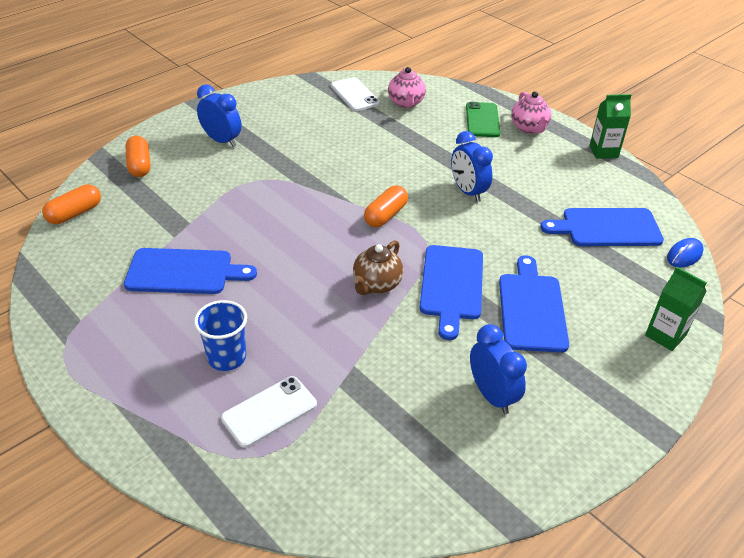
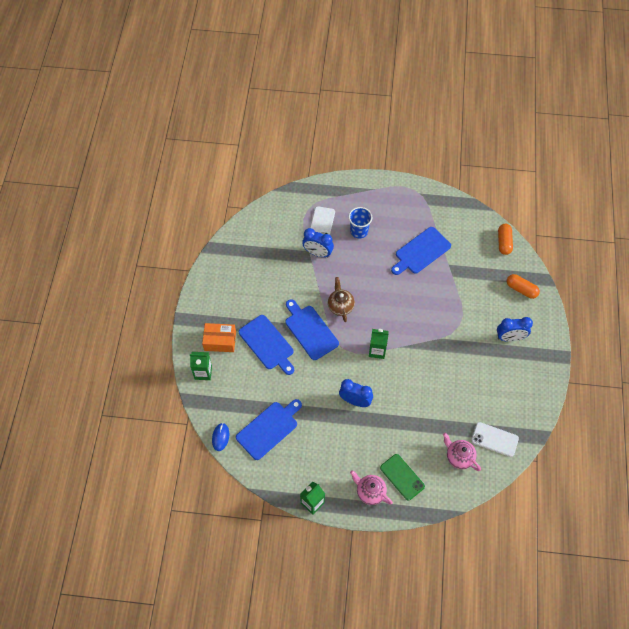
camera: 140 degrees right, 20 degrees up
(385, 215) = (377, 350): orange capsule -> green carton
(492, 395) = (252, 288): blue clock -> blue clock (317, 253)
(608, 357) = (220, 341): none -> orange box

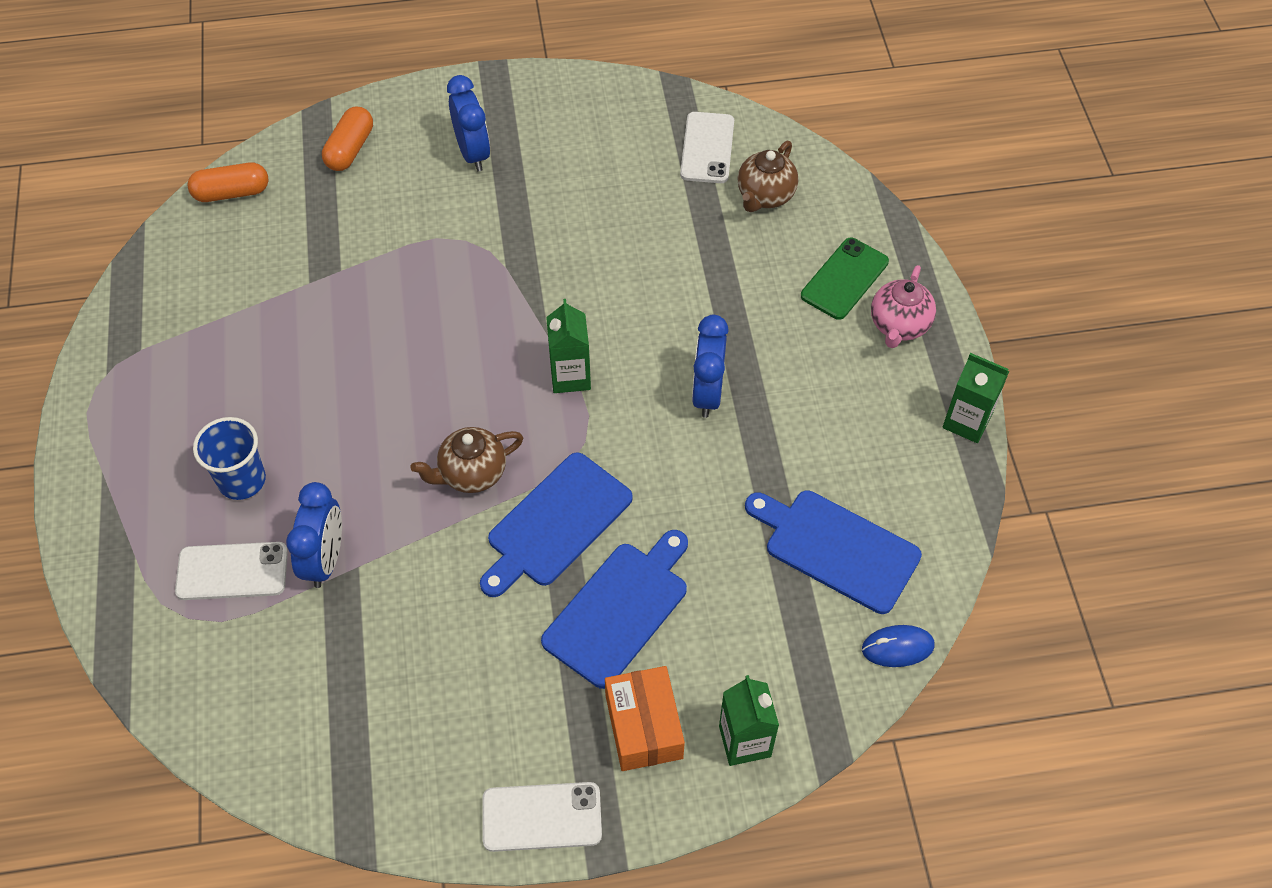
camera: 105 degrees left, 5 degrees down
(199, 302) = (542, 817): none -> white phone
(421, 252) = (283, 340): blue cutting board -> none
(459, 457) = (765, 196): pink teapot -> brown teapot

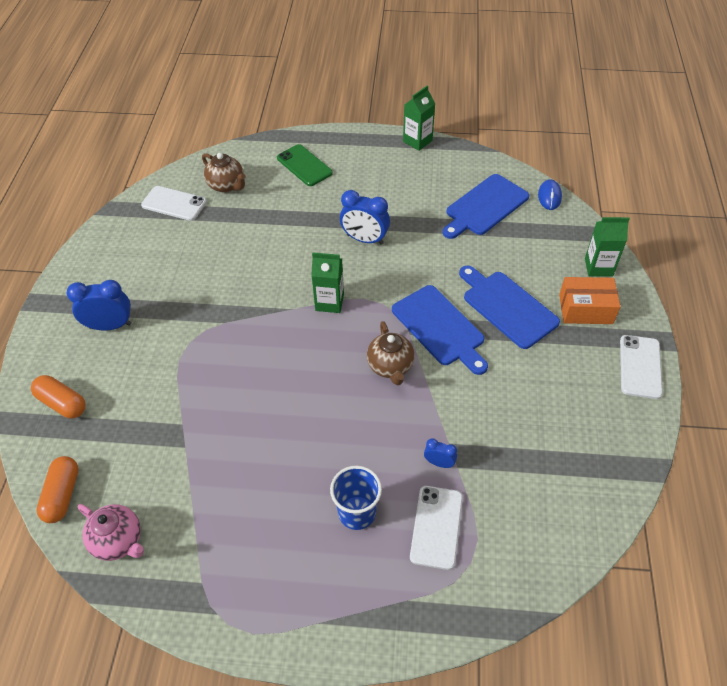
camera: 75 degrees left, 5 degrees down
(325, 559) = (439, 463): blue clock -> blue clock, size x0.53
(899, 326) = (346, 152): pink teapot -> pink teapot (119, 541)

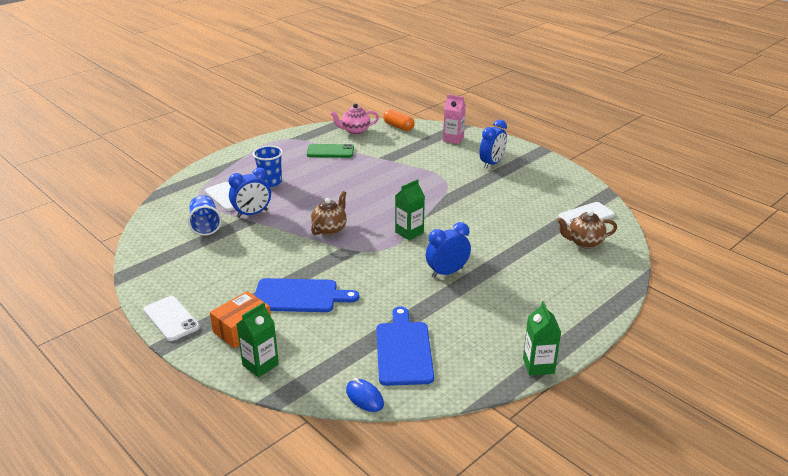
camera: 130 degrees right, 20 degrees down
(62, 403) = (453, 139): orange capsule -> pink carton
(304, 165) = (571, 286): green phone -> green phone (330, 151)
(390, 366) = (330, 229): brown teapot -> brown teapot turned 90 degrees clockwise
(439, 463) = (252, 214): blue clock -> blue clock, size x1.88
(440, 328) = (327, 260): blue cutting board -> none
(508, 486) = (205, 225): none -> blue cup

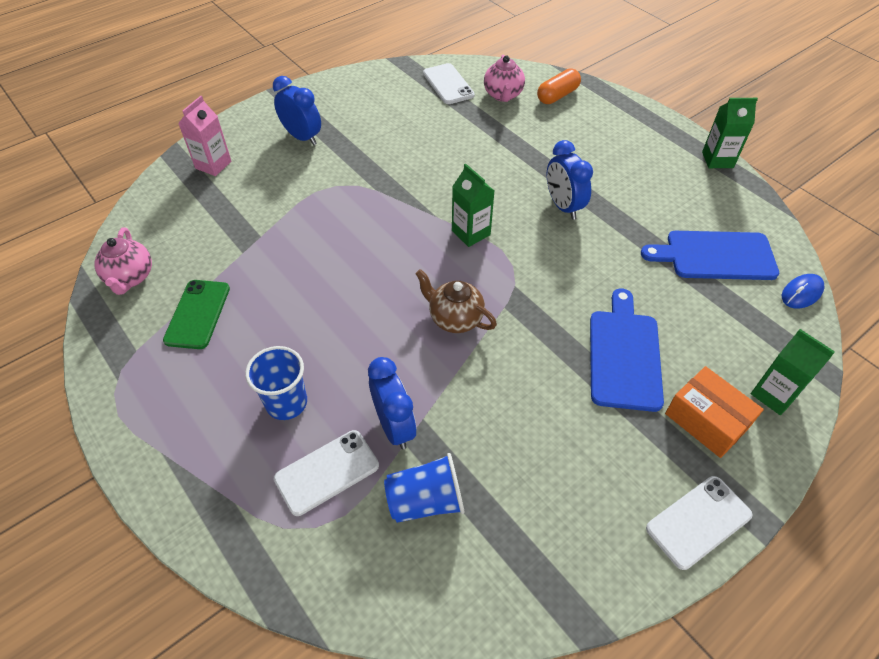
camera: 85 degrees left, 20 degrees up
(398, 127) = (141, 221): orange capsule -> orange capsule (557, 96)
(584, 242) = (503, 95): brown teapot -> pink teapot

